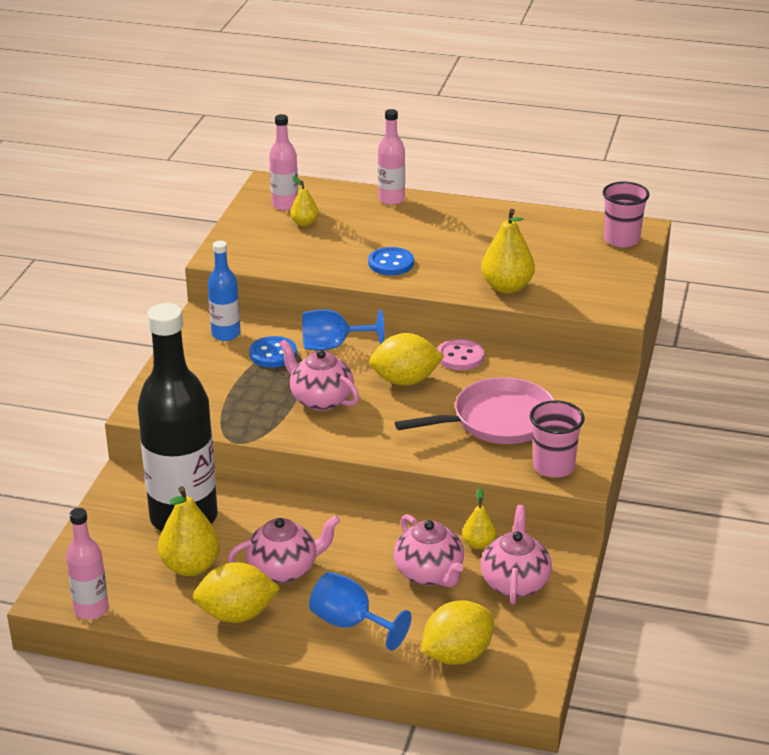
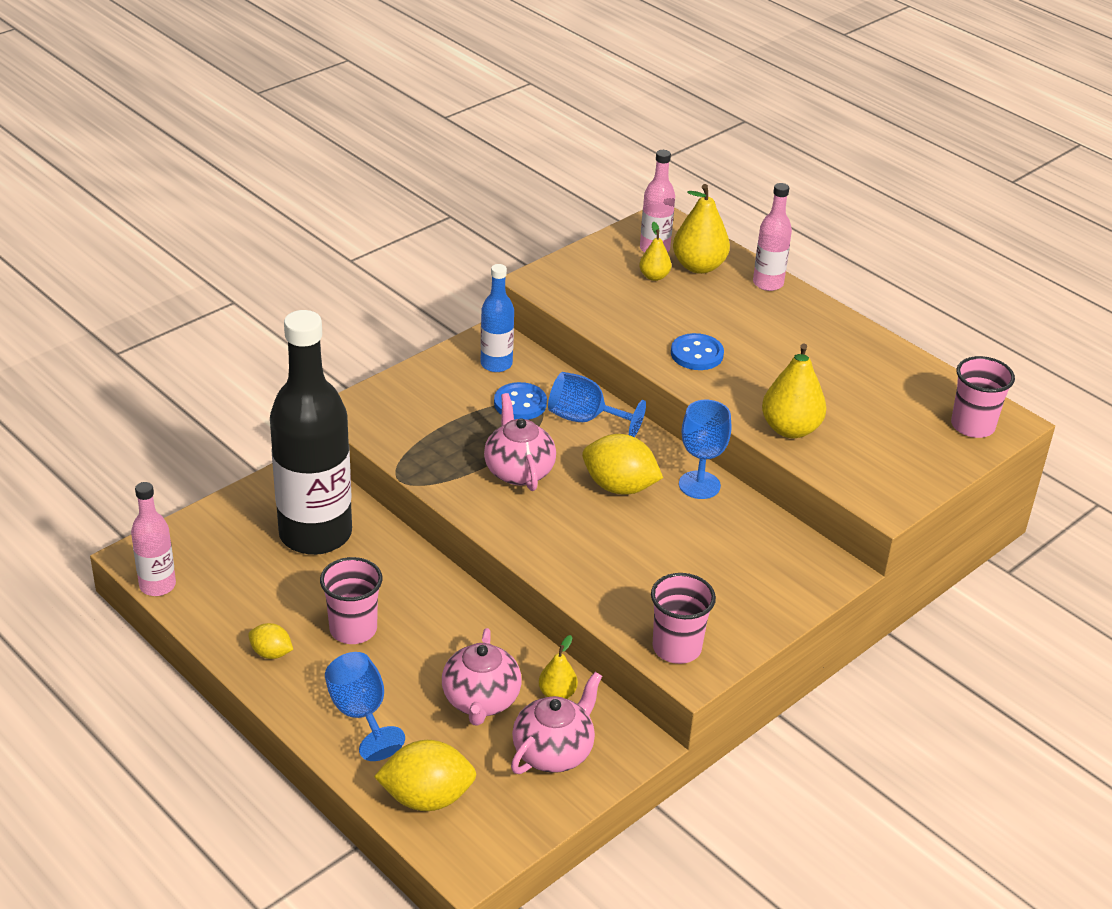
camera: 30 degrees right, 5 degrees up
(191, 566) = (276, 585): yellow pear -> yellow pear (699, 266)
(237, 615) = (271, 653): yellow lemon -> yellow lemon, size x0.54
(284, 570) = (353, 629): pink teapot -> pink cup
(460, 357) = (699, 485): pink button -> blue goblet
(498, 420) = (669, 571): pink pan -> none

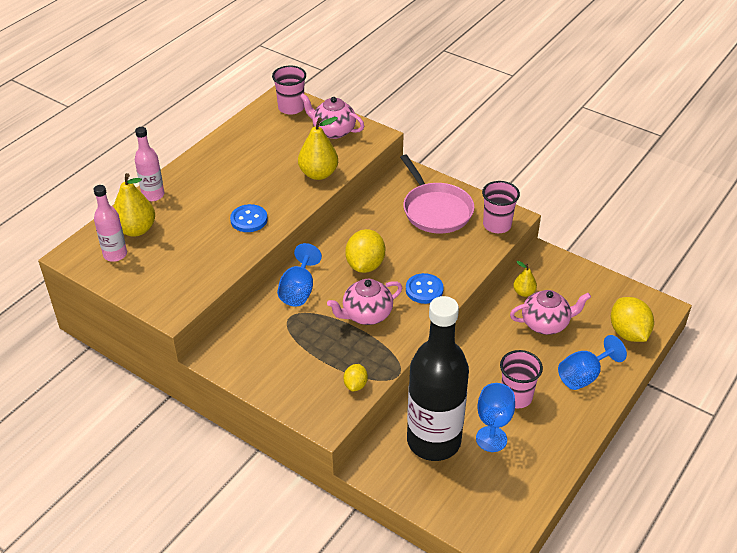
camera: 100 degrees left, 5 degrees up
(157, 585) = (524, 522): pink bottle -> none
(271, 653) = (557, 434): yellow lemon -> yellow lemon (355, 385)
(496, 364) = (245, 348): blue bottle -> none
(520, 403) = (290, 326): blue button -> blue button (424, 290)
(553, 752) = (567, 287): pink teapot -> pink teapot (333, 131)
(654, 276) = (154, 250): yellow pear -> none
(699, 485) = (350, 230): blue goblet -> blue goblet (491, 439)
(730, 584) = (435, 210): none -> pink pan

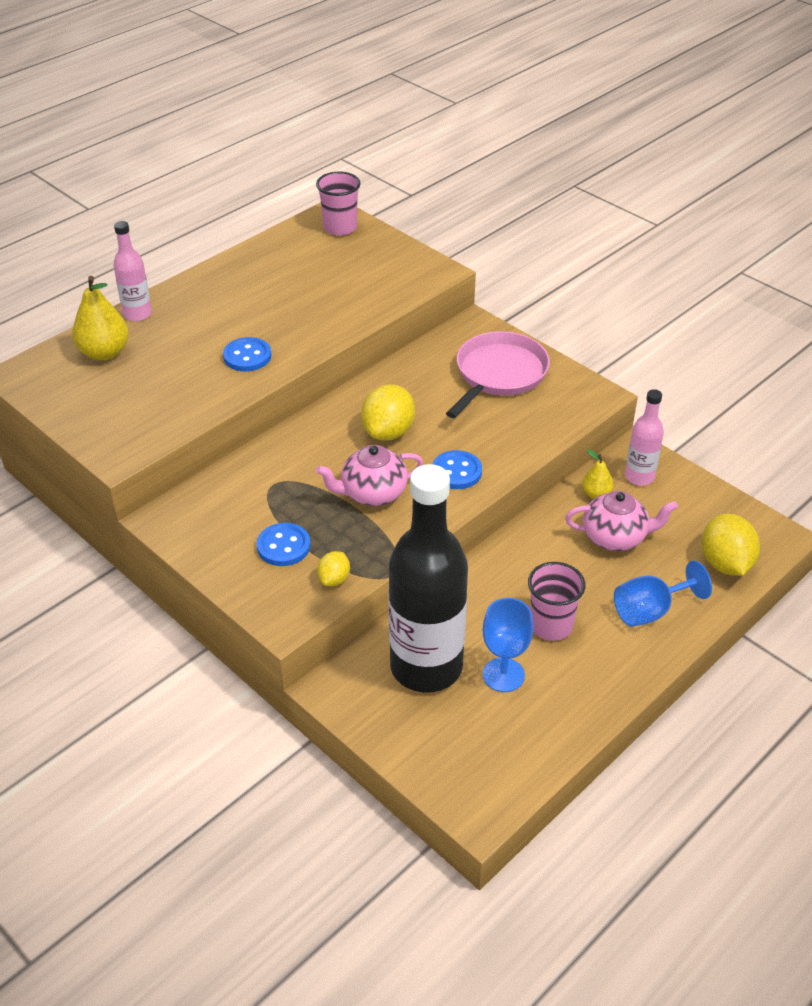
camera: 10 degrees right, 0 degrees up
(115, 254) = (70, 379): pink bottle -> pink bottle (639, 477)
(298, 291) = (294, 453): blue goblet -> none
(310, 364) = (283, 546): none -> blue button
(318, 174) = (351, 310): yellow pear -> none
(333, 131) = (385, 260): pink teapot -> none
(435, 210) = (499, 374): pink pan -> pink pan turned 135 degrees counterclockwise
(497, 225) = (575, 402): pink cup -> none

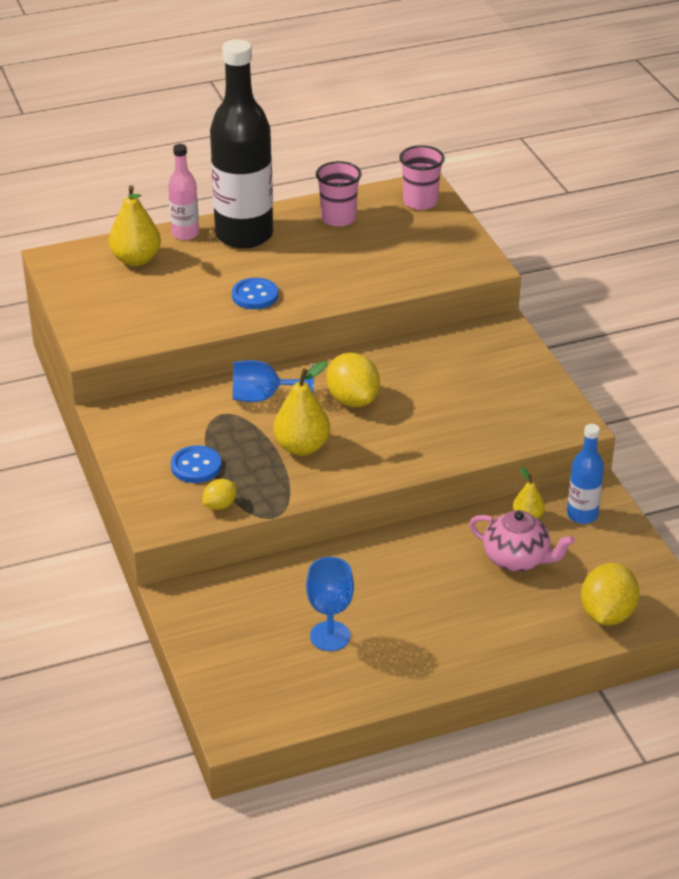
camera: 25 degrees right, 5 degrees down
(372, 493) = (301, 447): pink teapot -> yellow pear
(388, 432) = (352, 400): yellow lemon -> yellow lemon turned 75 degrees counterclockwise
(426, 667) = (268, 607): black bottle -> black bottle (244, 235)
(456, 472) = (390, 451): blue button -> none
(499, 374) = (493, 379): pink pan -> none
(551, 625) = (401, 612): pink cup -> pink cup (338, 218)
(639, 477) = (582, 515): pink bottle -> blue bottle
(650, 611) = (502, 630): blue goblet -> blue goblet (263, 397)

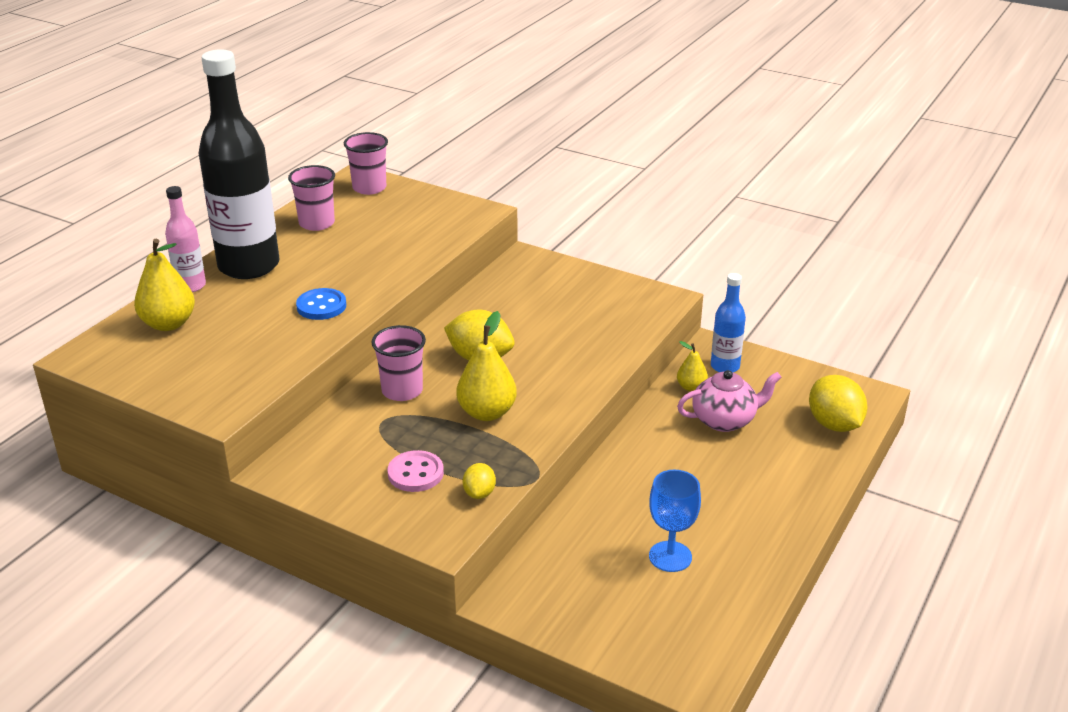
camera: 40 degrees left, 5 degrees down
(196, 466) = (415, 473): blue button -> pink button
(263, 397) = (402, 391): blue goblet -> pink cup

